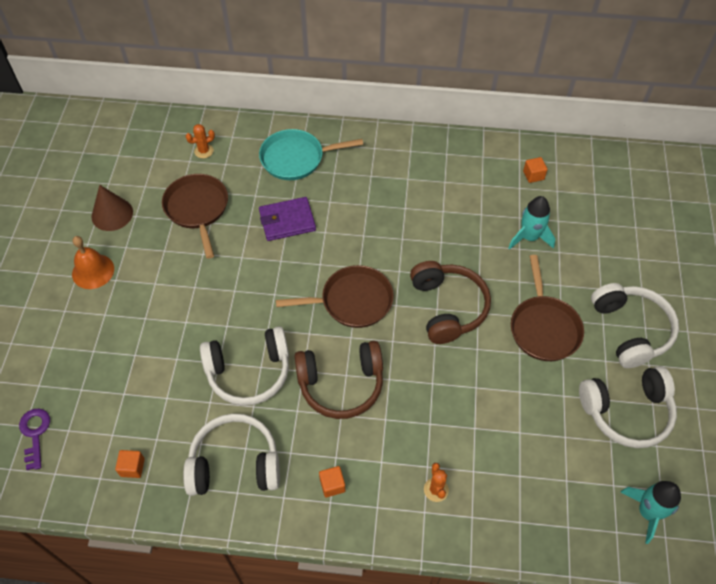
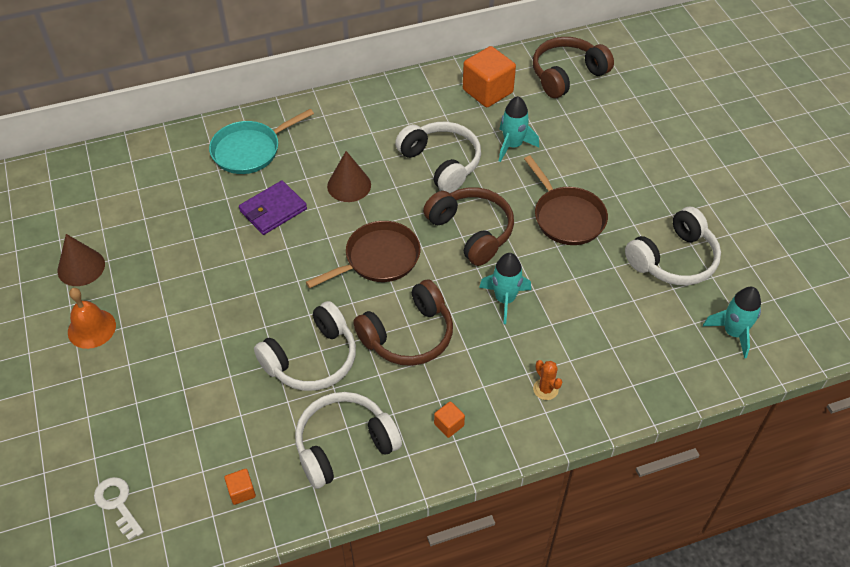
camera: 25 degrees left, 5 degrees down
(35, 434) = (118, 504): purple key -> white key
(197, 209) = (172, 231): brown pan -> none
(204, 151) = (148, 175): orange cactus -> none
(362, 222) = (349, 185): none -> brown cone
(444, 386) = (505, 299): none -> turquoise rocket
(533, 175) = (487, 91): orange cube -> orange cube, size x2.18
(618, 185) = (567, 75): none -> brown headphones
(630, 330) = (642, 192): white headphones -> white headphones (441, 163)

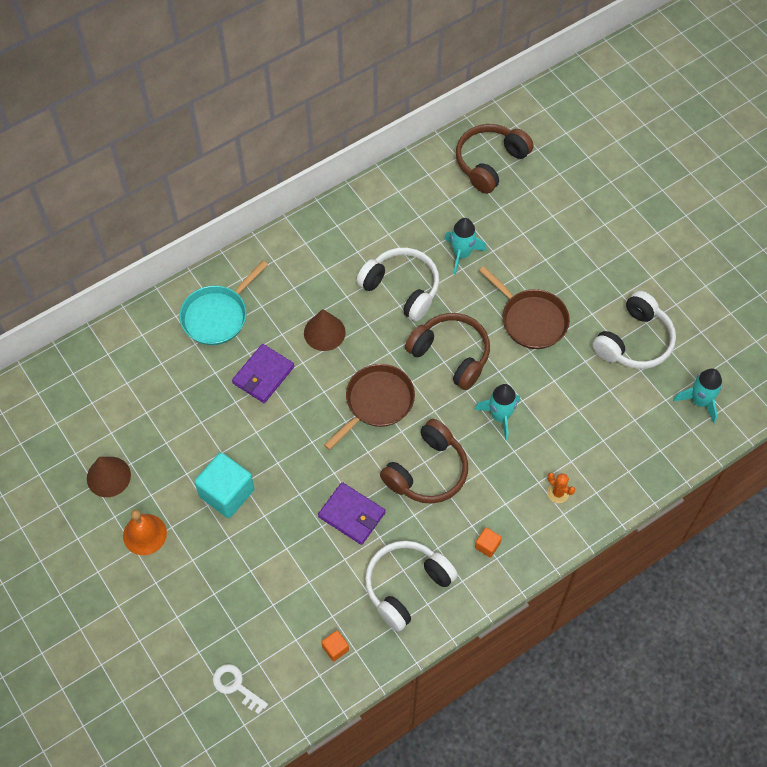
camera: 15 degrees left, 10 degrees up
(191, 309) = (227, 493): none -> turquoise cube
(312, 359) = (351, 515): white headphones -> purple wallet
(487, 91) = (421, 198): orange cube -> none

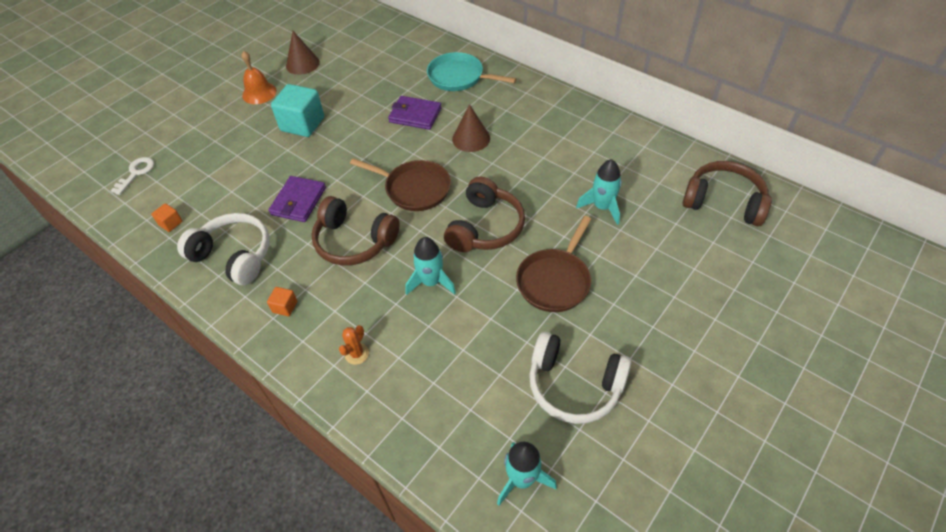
camera: 75 degrees right, 10 degrees down
(402, 288) = (540, 175): white headphones -> none

